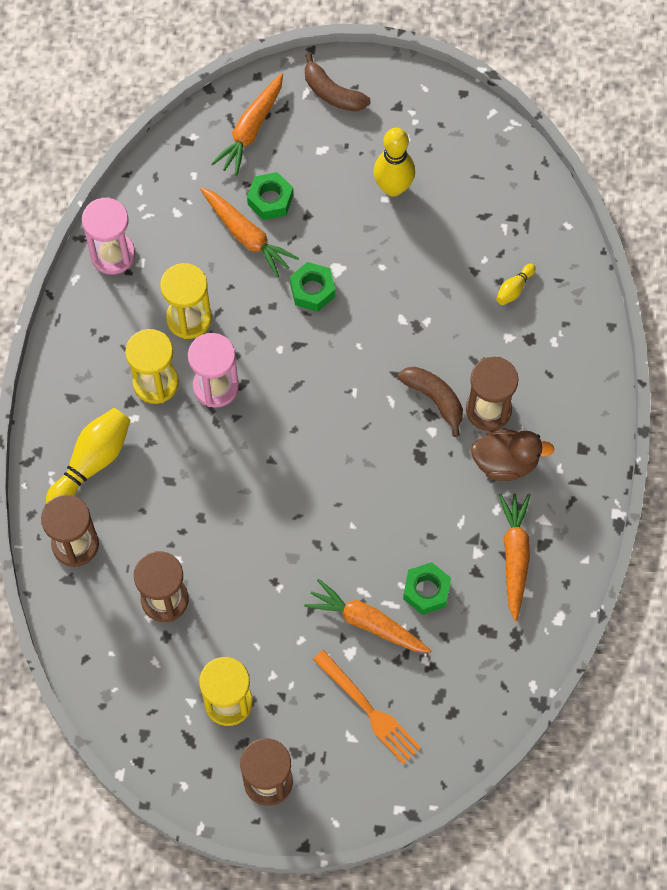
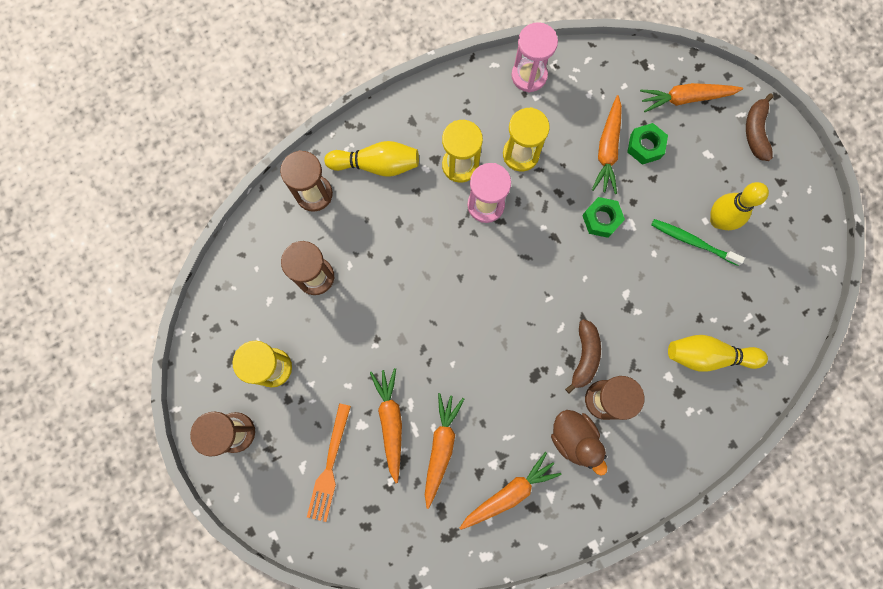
camera: 55 degrees right, 10 degrees up
(396, 224) = (693, 241): none -> green toothbrush
(426, 591) = (441, 447): green nut -> orange carrot
(514, 289) = (708, 355): yellow bowling pin -> yellow bowling pin, size x2.04

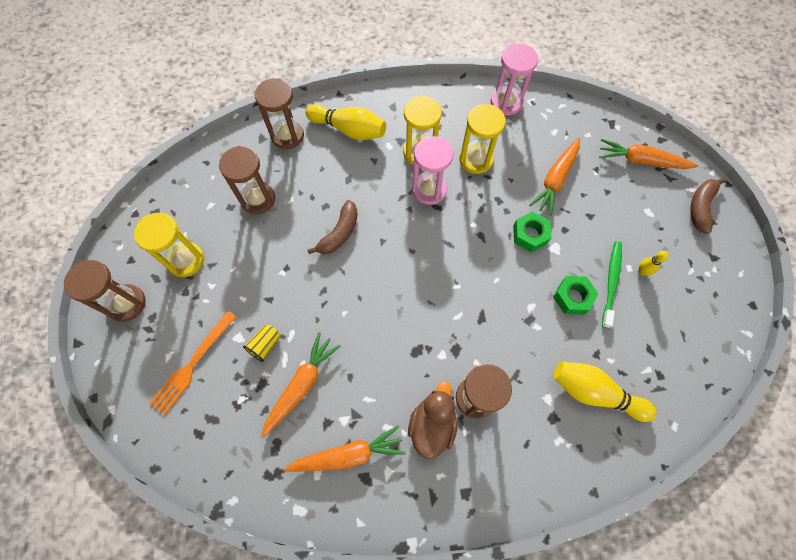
camera: 20 degrees right, 10 degrees down
(390, 422) = (265, 344): orange carrot -> yellow cup
(574, 438) = (432, 425): brown duck -> brown duck turned 150 degrees counterclockwise
(584, 356) = (470, 350): brown banana -> brown banana (339, 233)
(645, 146) = (591, 188): green nut -> green nut (572, 297)
(693, 241) = (611, 282): green toothbrush -> green toothbrush turned 60 degrees clockwise
(718, 220) = (642, 271): yellow bowling pin -> yellow bowling pin, size x0.49

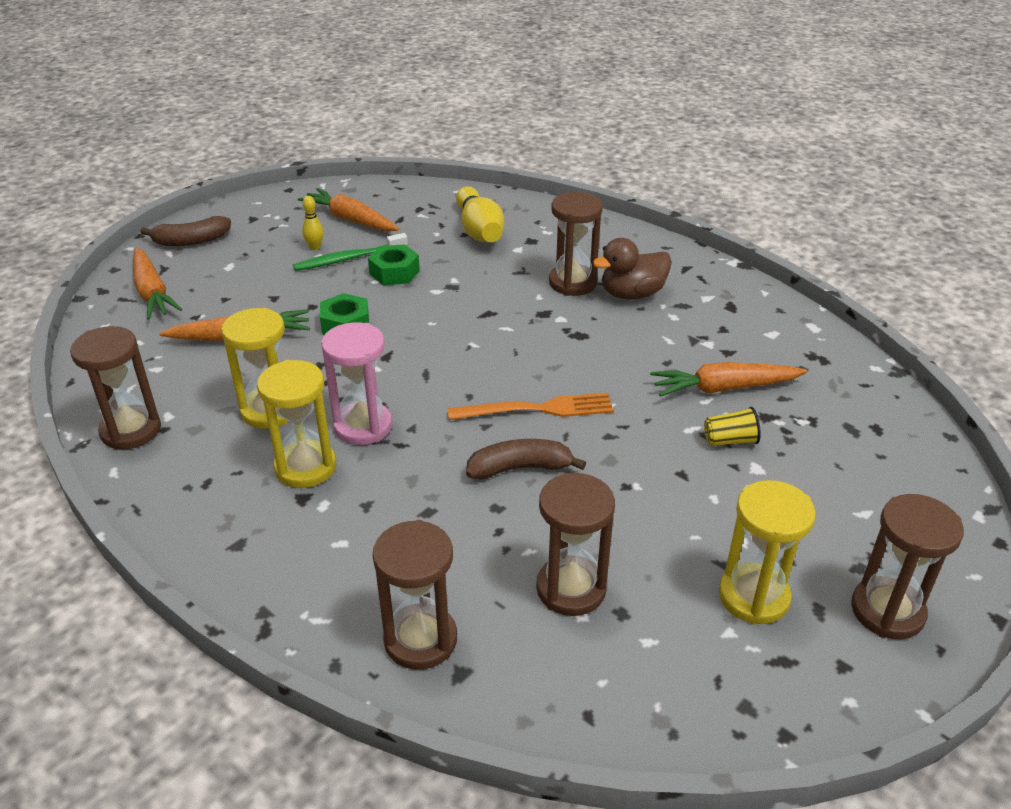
camera: 130 degrees left, 30 degrees down
(192, 365) = (839, 484): orange fork -> orange fork (539, 409)
(348, 454) = (730, 325): orange carrot -> orange carrot (350, 220)
(349, 130) = (334, 567): yellow bowling pin -> none
(506, 102) = (131, 430): pink hourglass -> brown hourglass

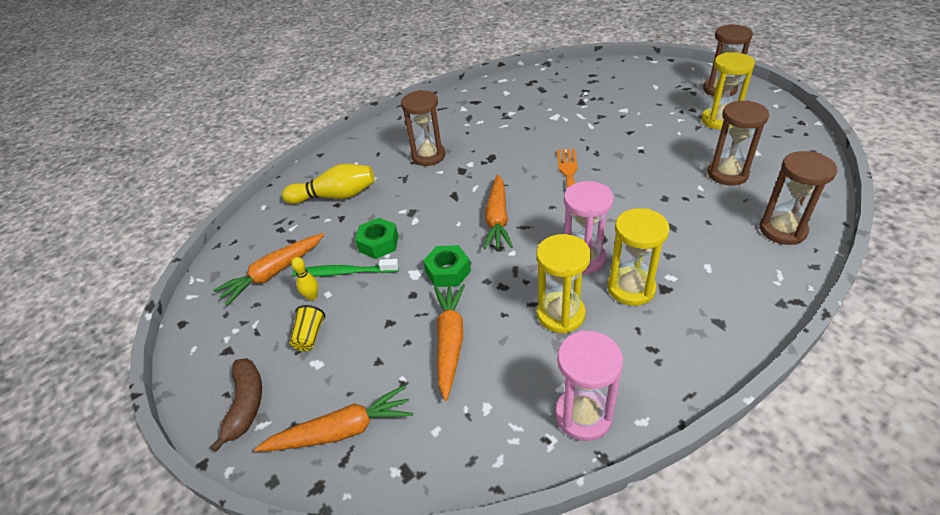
camera: 75 degrees left, 5 degrees up
(131, 430) = (583, 415): brown hourglass -> pink hourglass
(349, 259) = (343, 272): green toothbrush -> green toothbrush turned 105 degrees clockwise
(520, 468) = (628, 187): brown banana -> none
(632, 294) = (450, 134): brown duck -> none
(724, 388) = (555, 112): orange carrot -> orange carrot (497, 218)
(730, 440) = (601, 115): yellow cup -> yellow cup (310, 336)

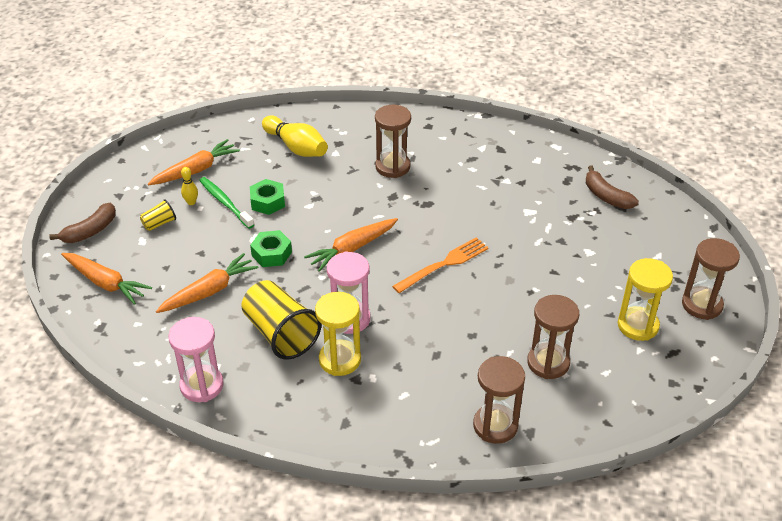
camera: 45 degrees right, 0 degrees up
(274, 273) = (195, 170): orange carrot -> orange carrot turned 135 degrees clockwise
(560, 314) = (280, 333): yellow hourglass -> yellow cup
(576, 81) = (606, 196): none -> brown banana

